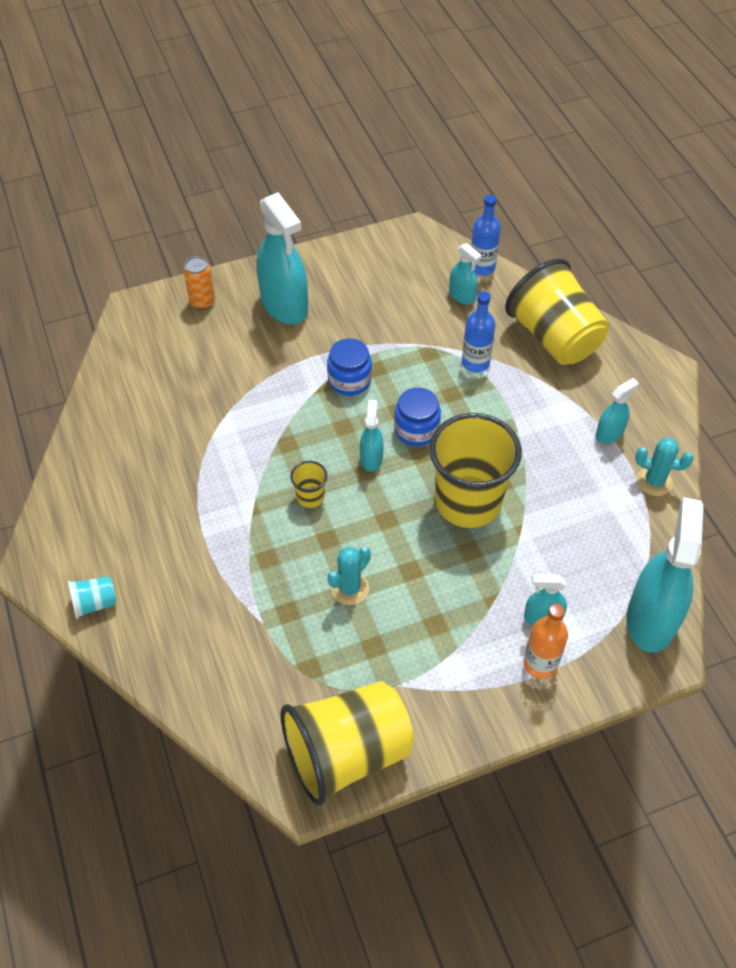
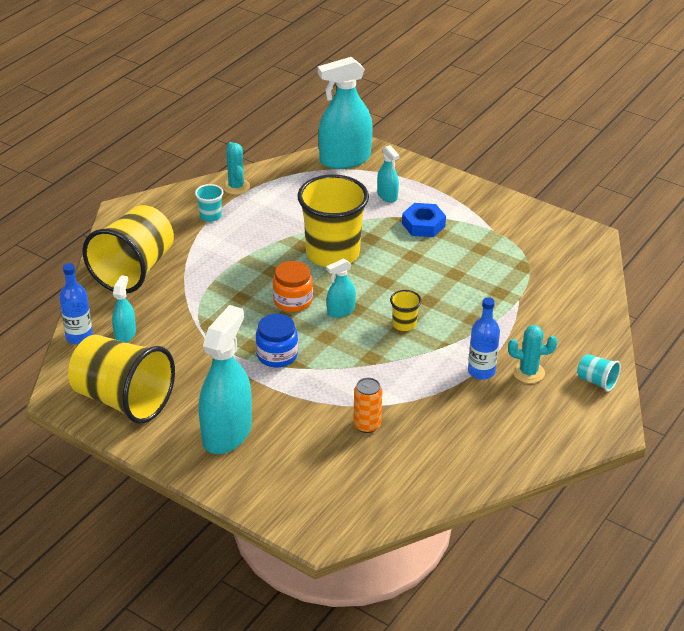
camera: 125 degrees left, 15 degrees down
(202, 302) = (269, 490): orange can -> orange can (367, 425)
(347, 753) = (554, 231): yellow cup -> yellow cup (123, 400)
(350, 588) = (453, 275): turquoise cactus -> turquoise cactus (528, 372)
(416, 430) = (293, 301): blue jar -> orange jar
(459, 618) = (423, 225): none -> blue nut
(475, 363) = (197, 298): blue bottle -> blue bottle (481, 371)
(540, 664) = (418, 186): orange bottle -> none
(609, 433) = (210, 216): turquoise spray bottle -> turquoise cup

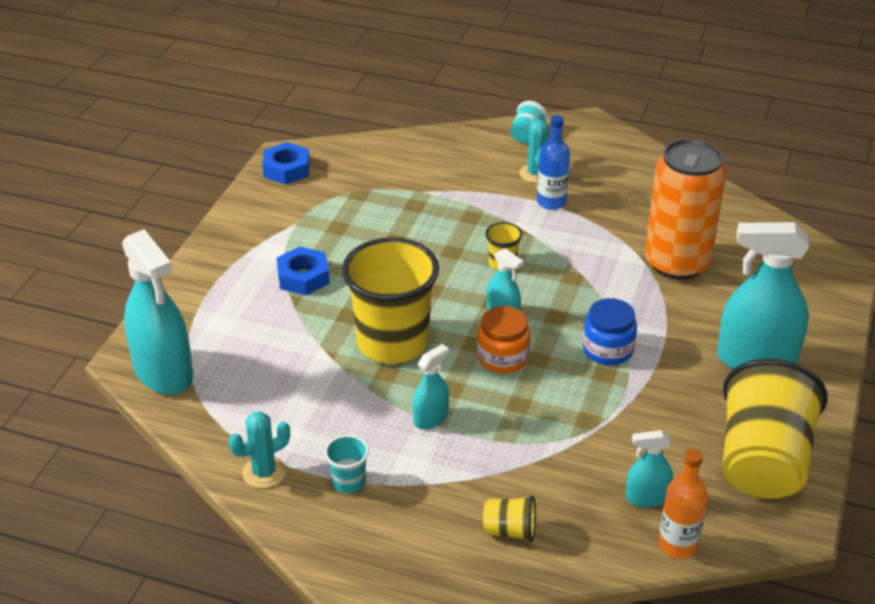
camera: 105 degrees left, 0 degrees up
(79, 337) = (677, 545): blue bottle -> orange bottle
(134, 270) = (510, 531): yellow cup -> yellow cup, size x0.42
(367, 425) = (677, 263): orange can -> orange can, size x2.19
(387, 195) = (246, 317): turquoise spray bottle -> turquoise spray bottle (430, 418)
(570, 235) = (286, 169): none -> blue nut

